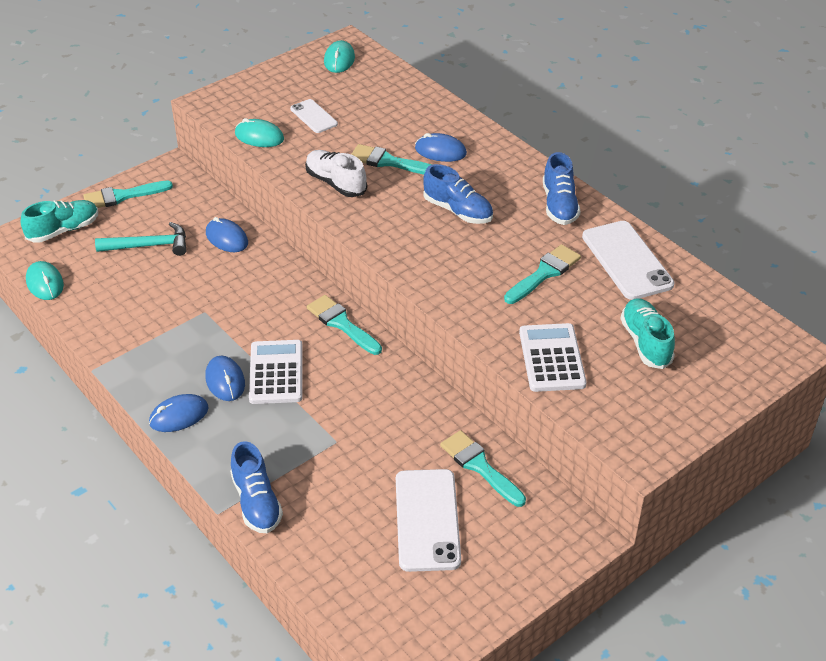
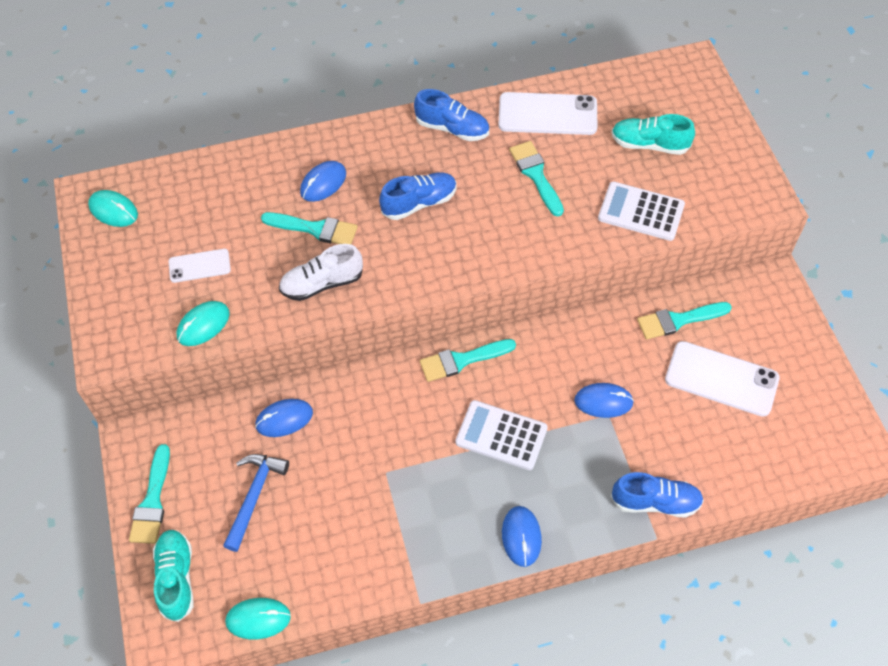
camera: 65 degrees left, 15 degrees up
(149, 246) = (254, 496): turquoise hammer -> blue hammer
(225, 381) = (492, 482): blue mouse -> blue mouse (603, 402)
(389, 162) = (315, 229): turquoise brush -> turquoise brush turned 120 degrees counterclockwise

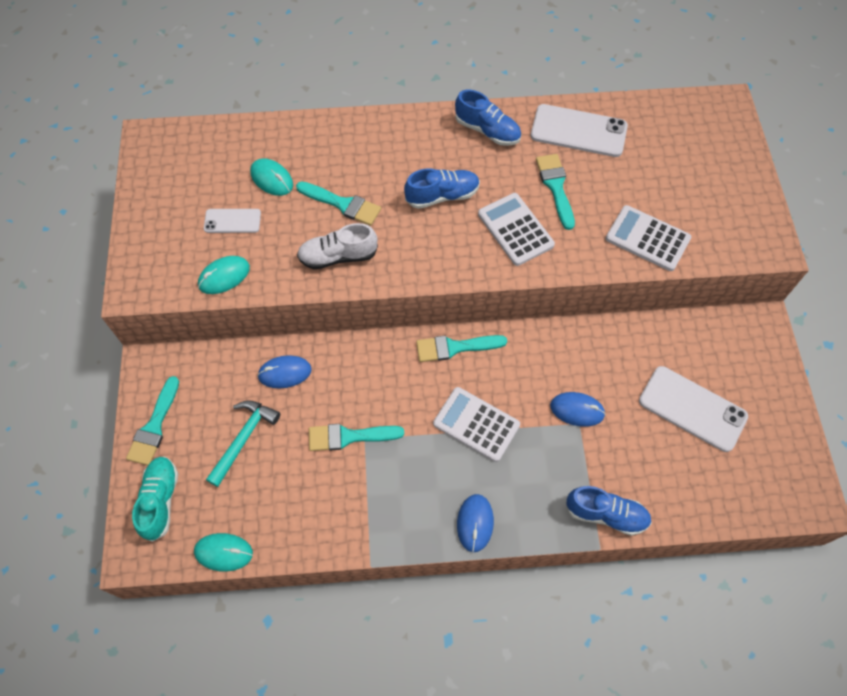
camera: 10 degrees right, 5 degrees up
(113, 210) = (168, 157): turquoise mouse -> turquoise mouse (272, 179)
(254, 496) = (244, 438): blue hammer -> turquoise hammer
(323, 183) = (359, 163): blue mouse -> none
(503, 225) = (515, 229): none -> white calculator
(649, 144) = (669, 175): turquoise shoe -> none
(678, 320) = (663, 345): turquoise brush -> turquoise brush (349, 436)

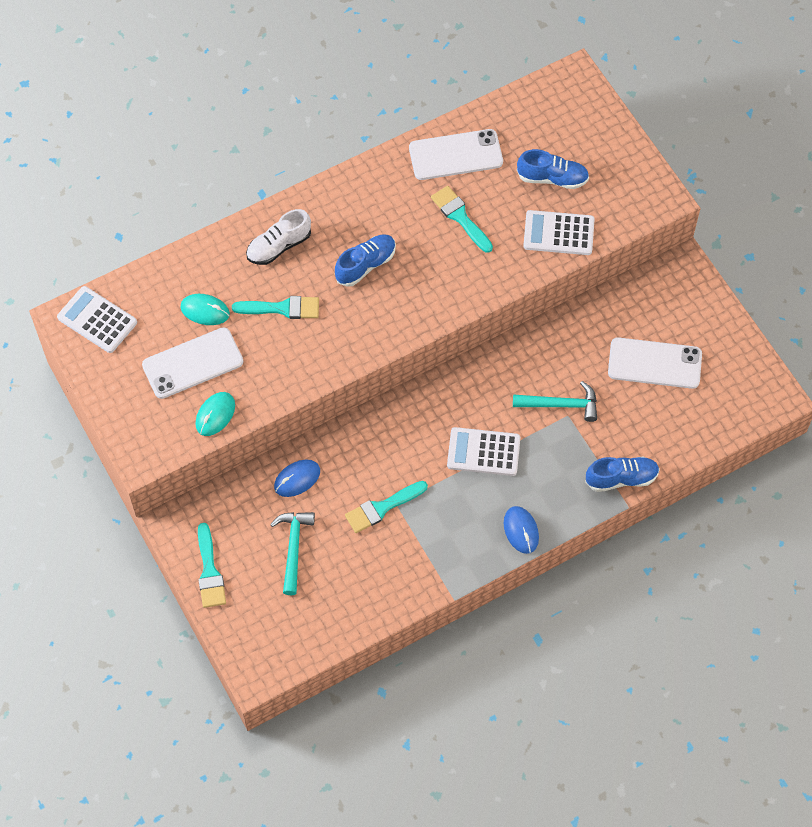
camera: 25 degrees left, 0 degrees up
(160, 500) = (252, 626): turquoise shoe -> none
(223, 552) = (329, 642): turquoise mouse -> none
(232, 221) = (193, 363): white phone -> white phone, size x1.78
(338, 256) = (304, 356): white shoe -> white shoe (279, 246)
(455, 347) = (433, 395): turquoise brush -> none
(487, 130) = (374, 186): blue shoe -> blue shoe (552, 178)
(515, 229) = (444, 270): white calculator -> white calculator (97, 320)
(577, 410) = (561, 405): blue mouse -> turquoise hammer

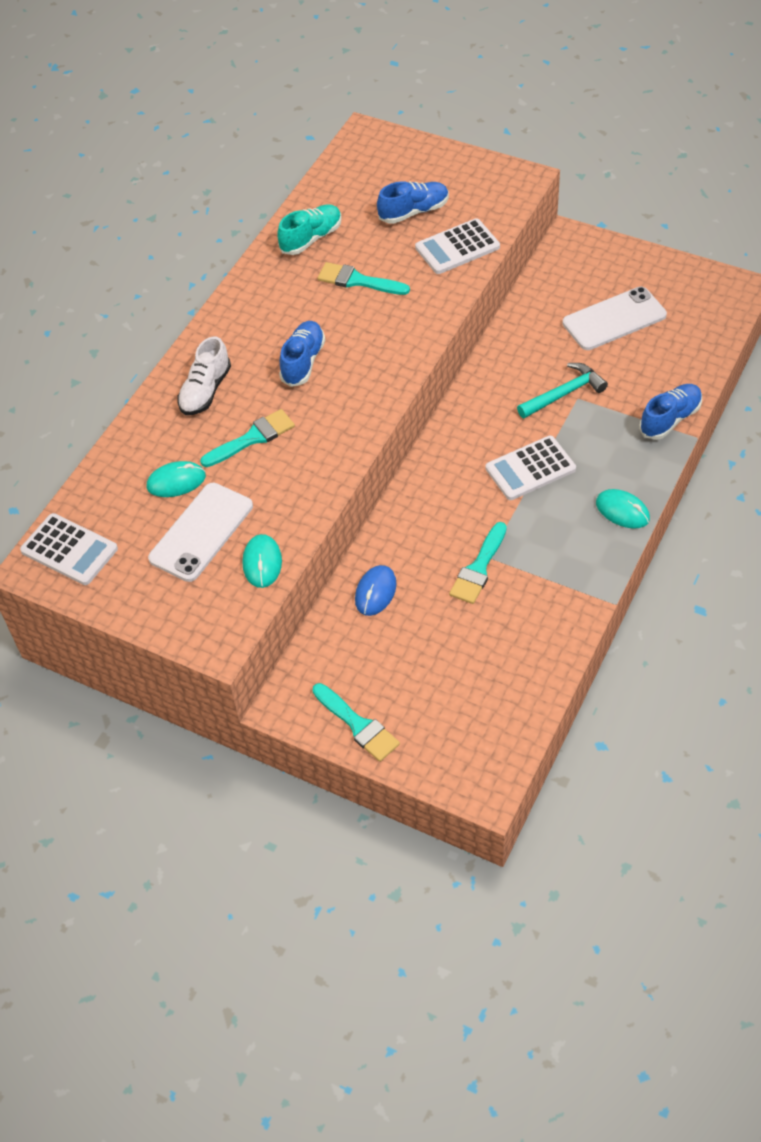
camera: 30 degrees left, 10 degrees down
(97, 320) = (69, 550): white calculator -> white calculator turned 150 degrees counterclockwise
(293, 548) = (424, 653): turquoise hammer -> none
(455, 155) = (311, 238): white phone -> turquoise shoe
(521, 530) = (622, 511): blue mouse -> turquoise mouse

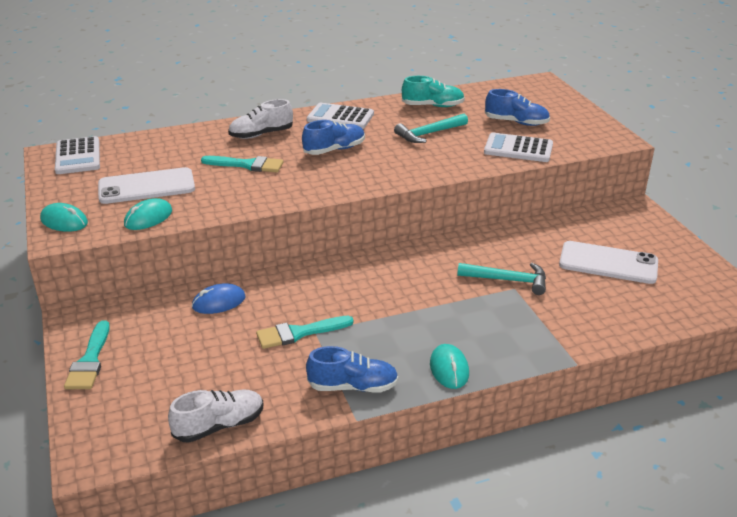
camera: 40 degrees right, 20 degrees down
(176, 482) = (176, 160): turquoise mouse -> turquoise mouse (64, 221)
(358, 281) = (429, 134): turquoise brush -> turquoise hammer
(530, 469) = (420, 304): white calculator -> white calculator (340, 117)
(534, 688) = (219, 425): none -> white shoe
(670, 419) = (570, 340): blue shoe -> blue shoe (353, 386)

